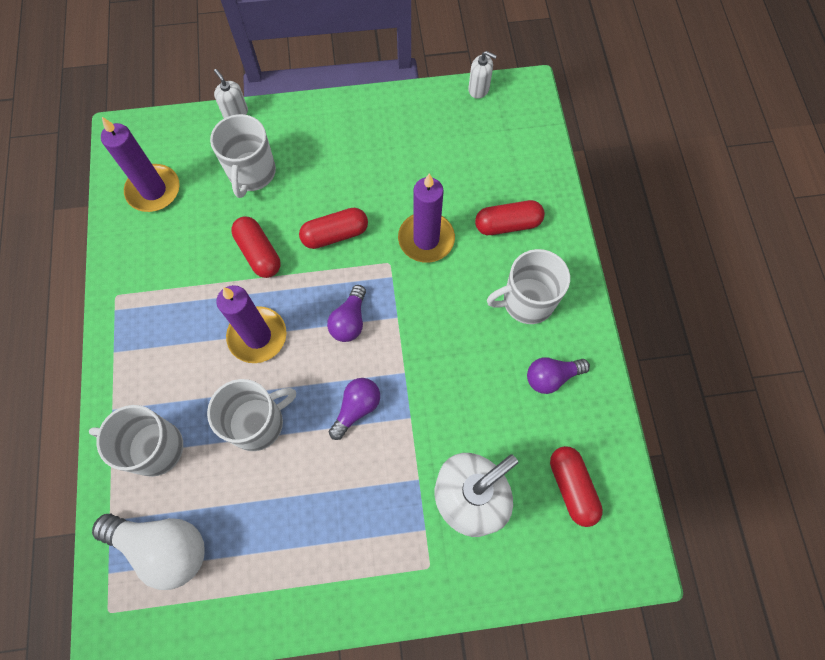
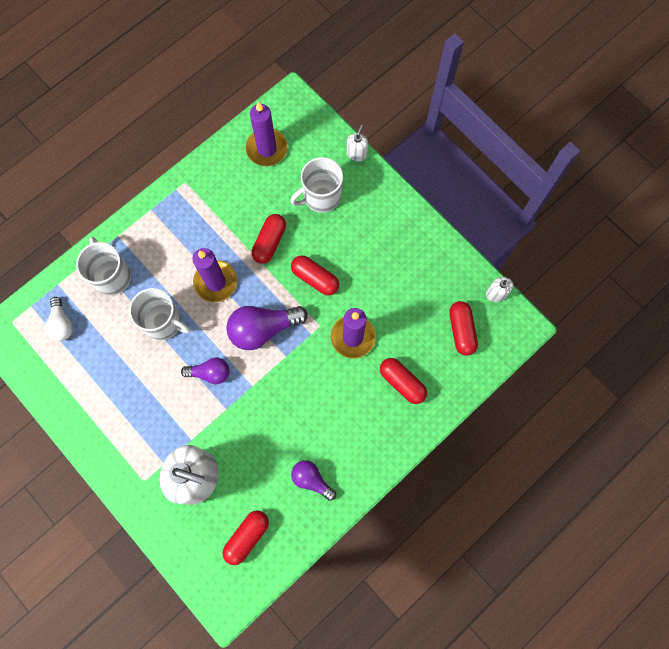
camera: 55 degrees right, 5 degrees up
(163, 547) = (62, 324): white light bulb -> white light bulb, size x0.60
(349, 321) = (263, 329): purple light bulb -> purple light bulb, size x1.67
(493, 140) = (461, 330): none -> red capsule
(527, 301) = (354, 431): white mug -> none

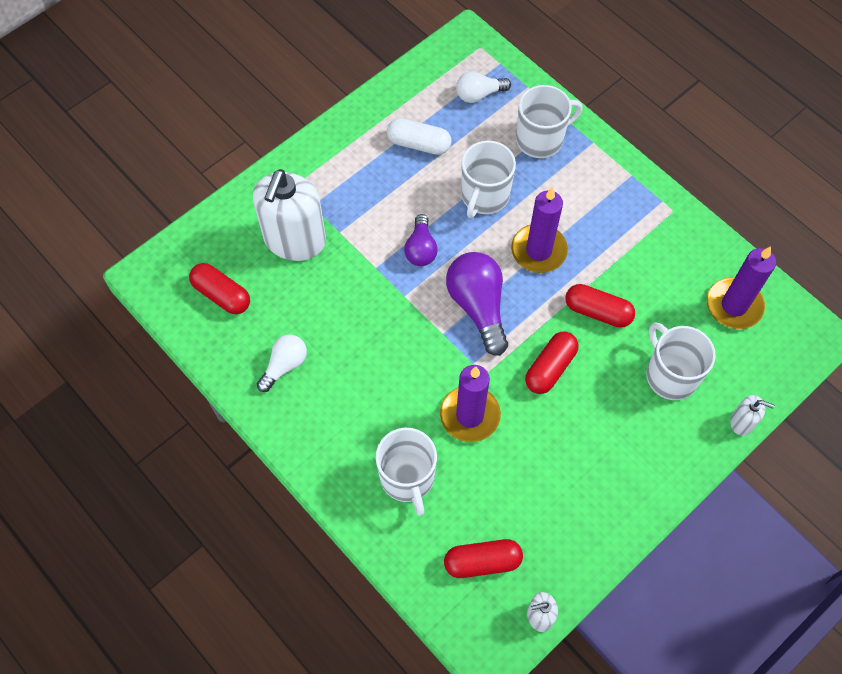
camera: 90 degrees right, 10 degrees down
(108, 374) = (419, 144): none -> white capsule
(311, 480) = (284, 365): purple light bulb -> white light bulb
(402, 382) = (407, 478): red capsule -> white mug

